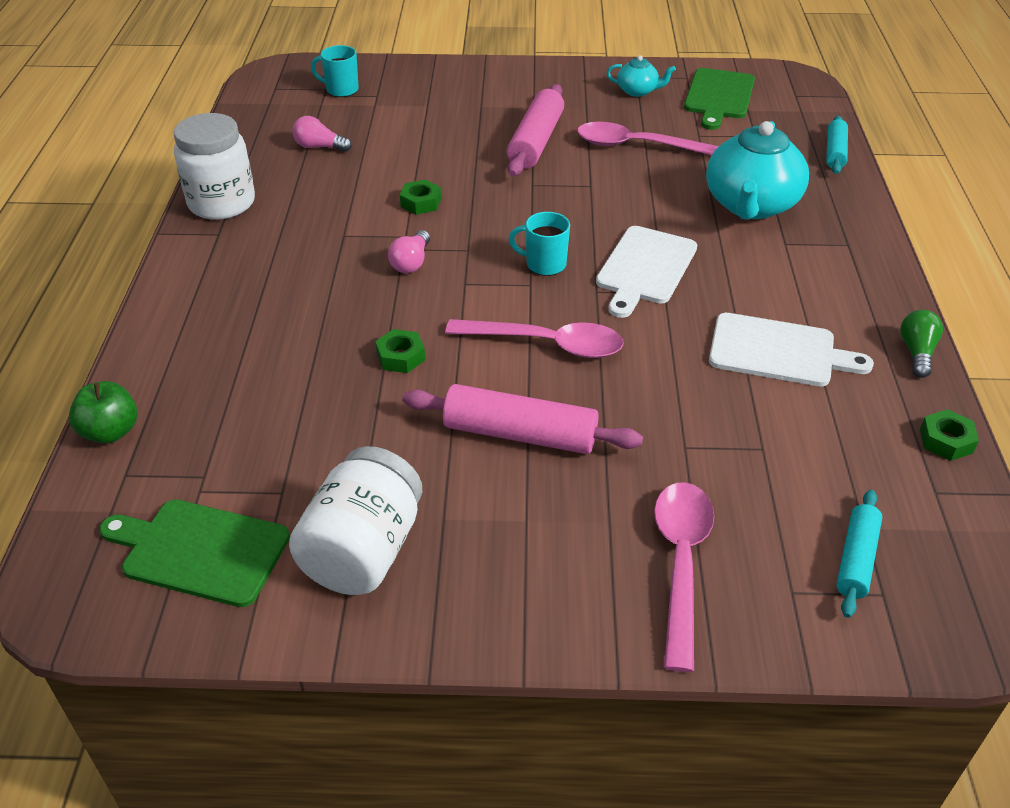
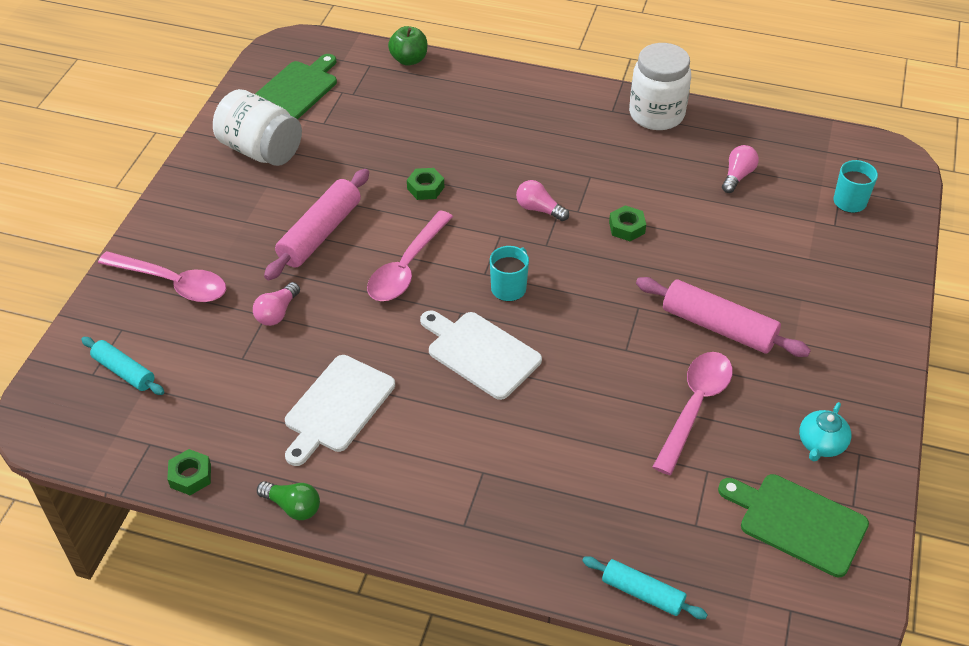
camera: 105 degrees right, 5 degrees up
(675, 437) = (277, 313): none -> pink light bulb
(751, 205) = (556, 468): turquoise teapot -> none

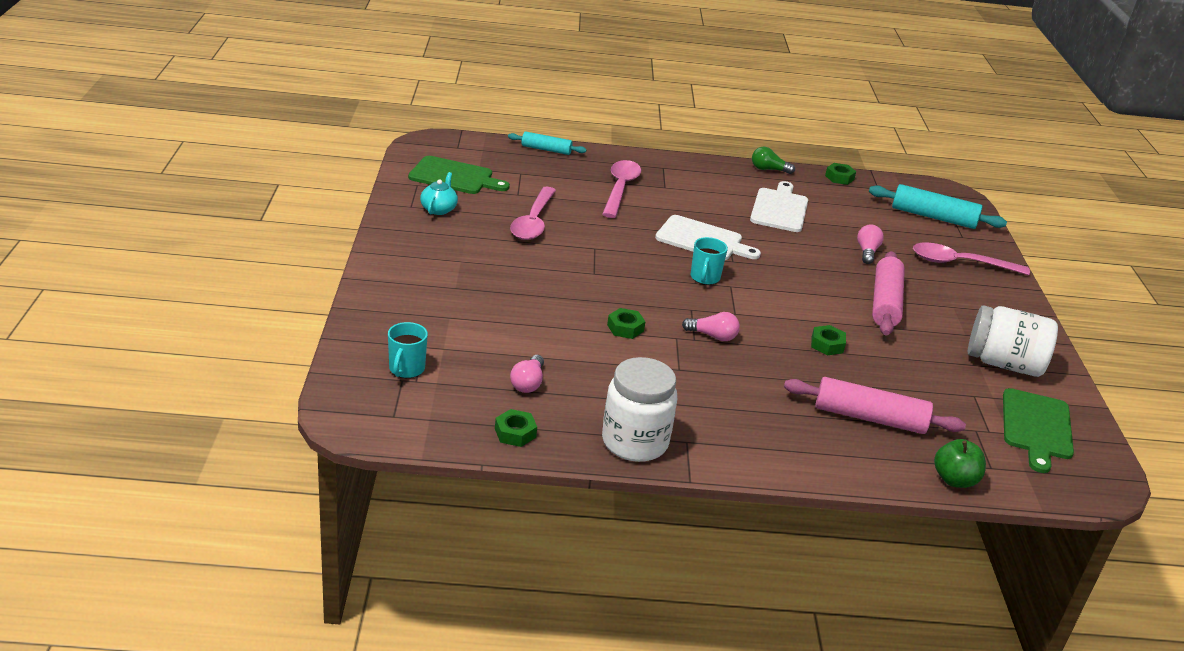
camera: 160 degrees right, 15 degrees down
(124, 372) = (933, 217): turquoise rolling pin -> turquoise rolling pin, size x1.64
(407, 267) = (796, 285): pink spoon -> pink spoon (620, 189)
(718, 327) = (525, 265): pink rolling pin -> pink rolling pin (869, 417)
(755, 132) = (515, 433): none -> green nut

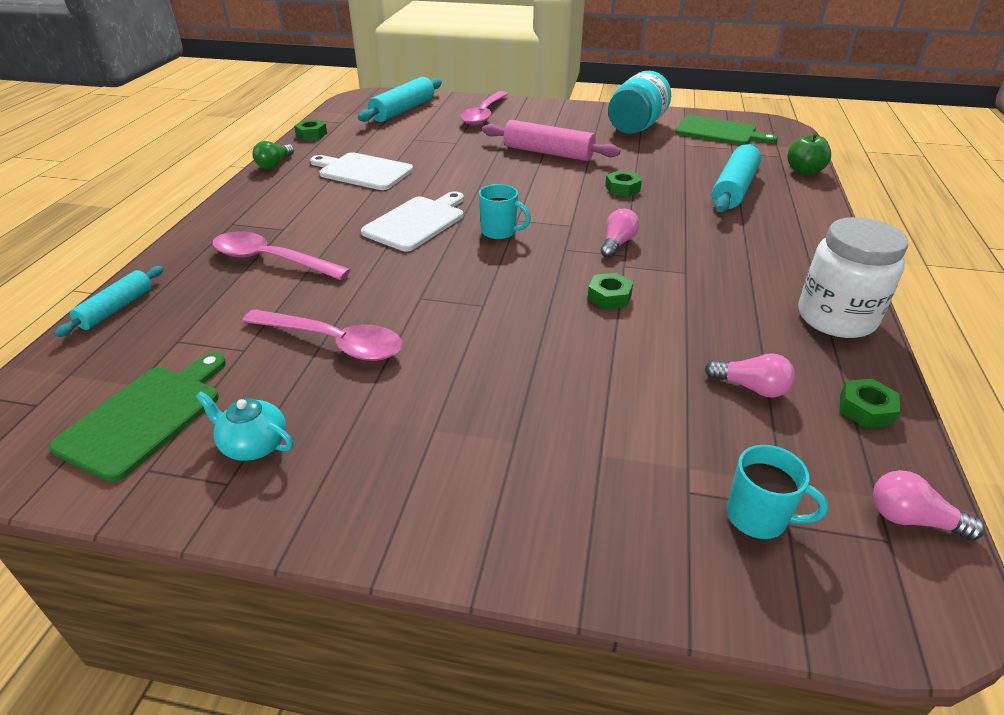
camera: 75 degrees left, 5 degrees up
(867, 252) = (459, 145): pink light bulb -> pink light bulb (912, 519)
(869, 417) = (733, 189): pink rolling pin -> turquoise rolling pin
(1003, 364) = (636, 127): white jar -> turquoise jar

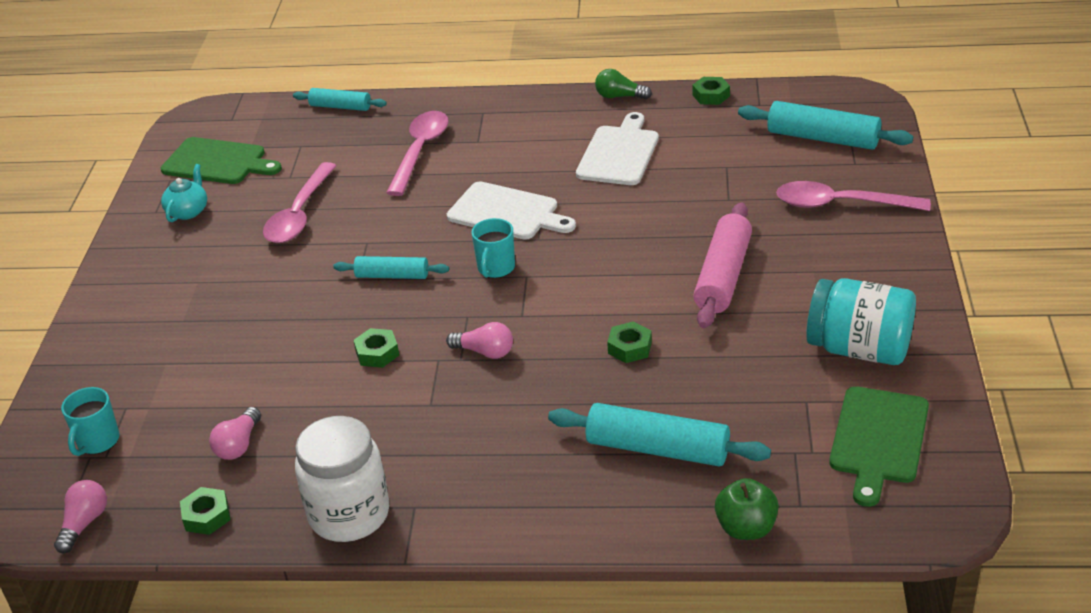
camera: 85 degrees right, 0 degrees up
(487, 284) = (392, 275): none -> turquoise rolling pin

